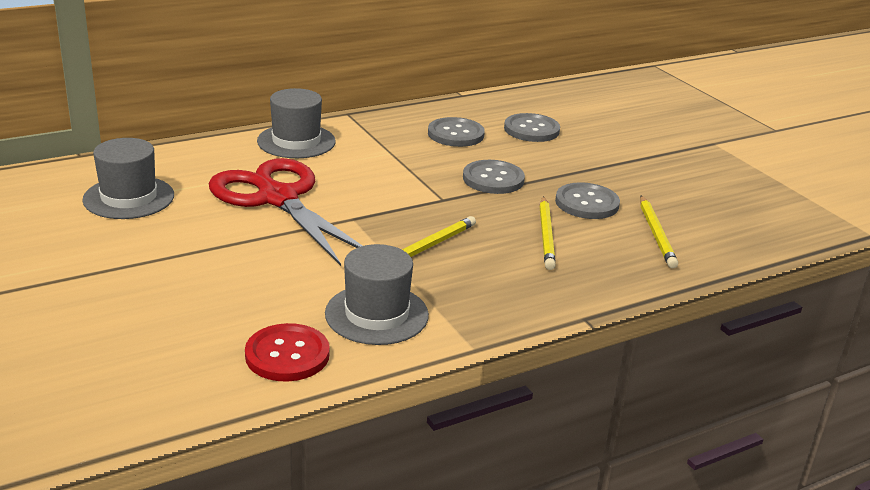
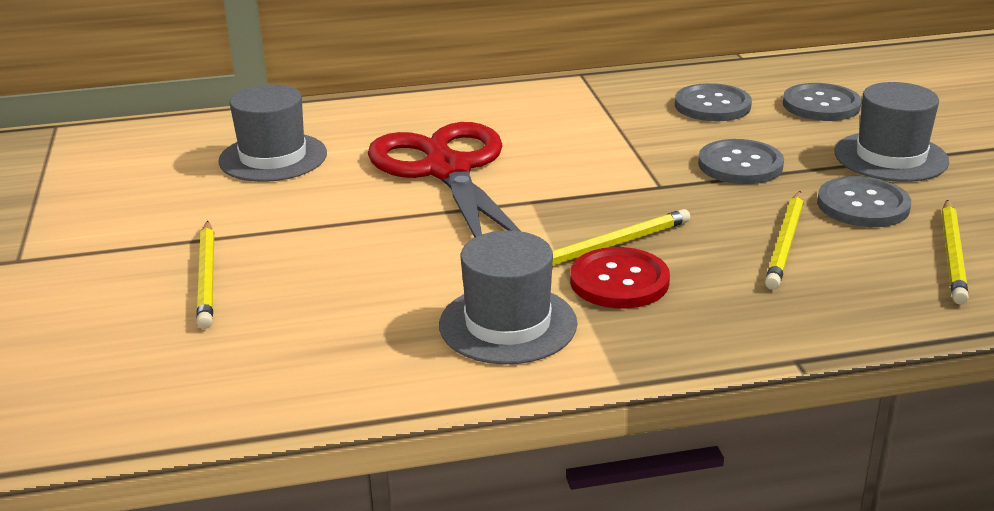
camera: 20 degrees right, 0 degrees up
(121, 302) = (207, 277): none -> yellow pencil
(287, 355) = (371, 363): red button -> red button (619, 281)
(296, 141) = (501, 104): grey hat -> grey hat (890, 157)

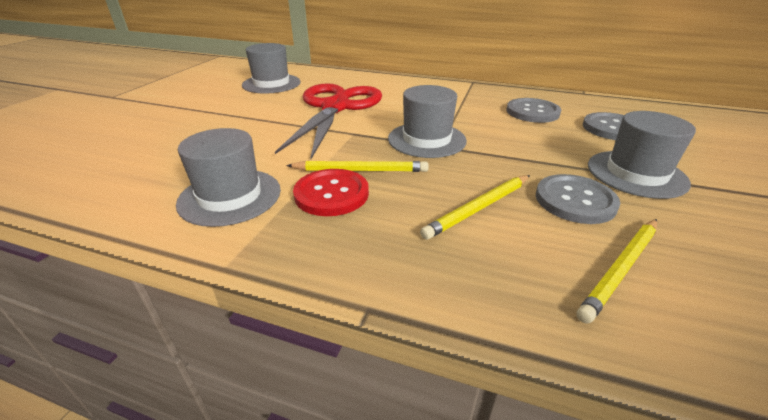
camera: 30 degrees right, 5 degrees up
(207, 277) = (154, 124): yellow pencil -> none
(635, 182) = (426, 139): none -> grey hat
(740, 165) = (509, 148): grey button -> none

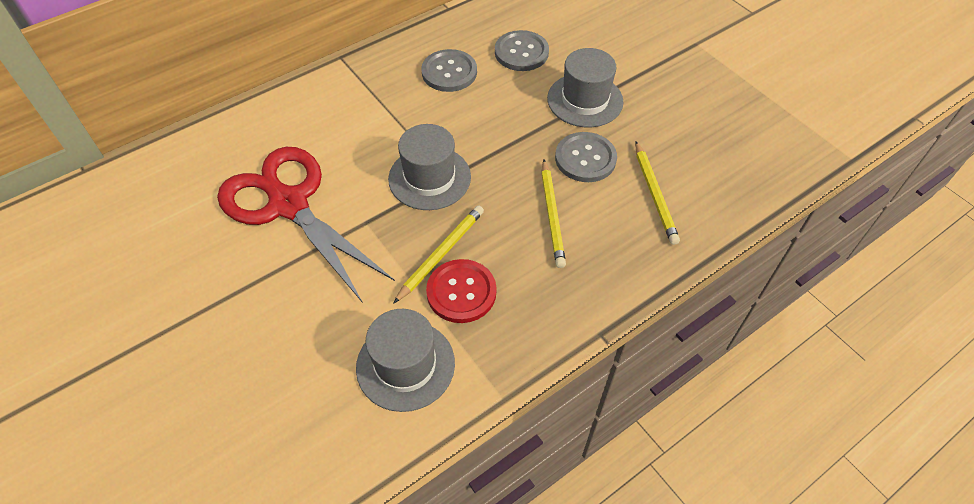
camera: 55 degrees left, 20 degrees up
(271, 84) = (142, 229): grey hat -> none

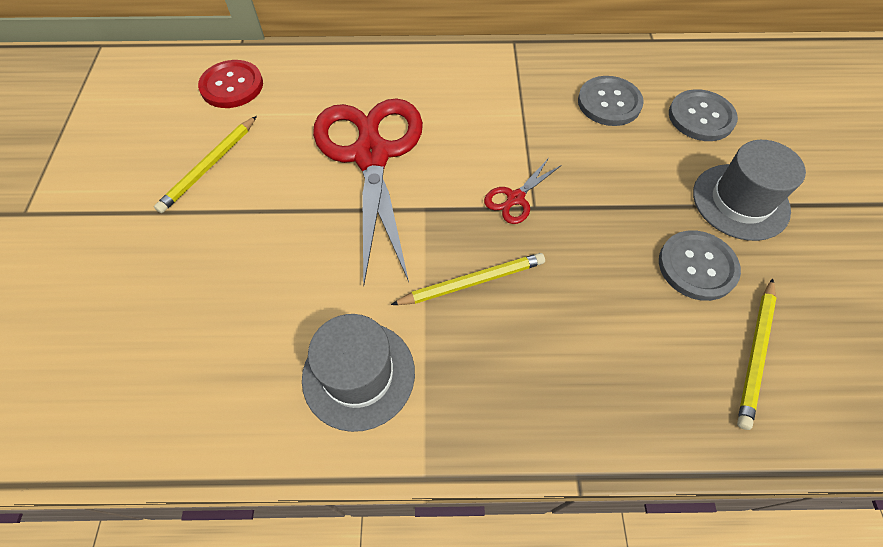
camera: 35 degrees right, 5 degrees up
(429, 178) = (515, 198): grey hat -> red scissors
(461, 292) = (464, 334): red button -> red button (232, 86)
(552, 215) = (616, 308): yellow pencil -> yellow pencil (209, 166)

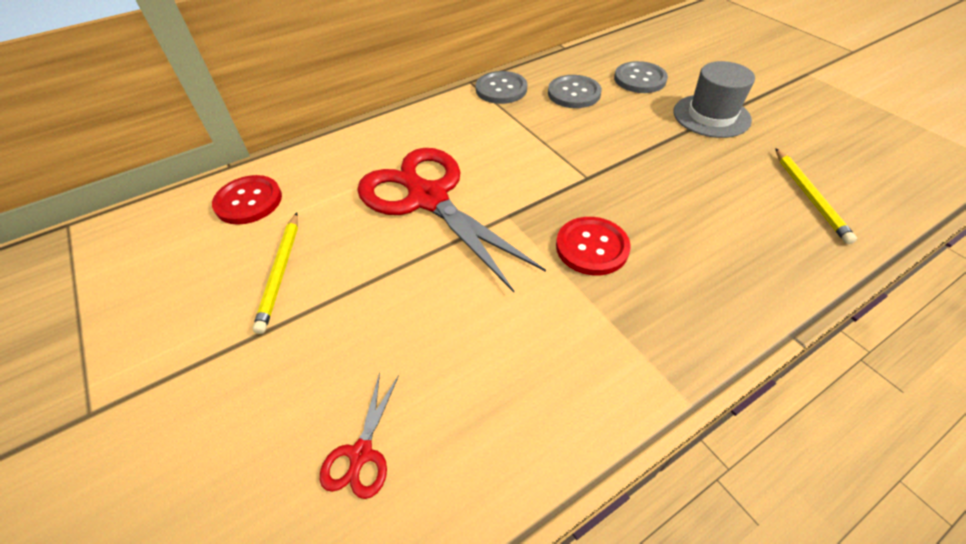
camera: 30 degrees left, 10 degrees down
(358, 374) = (569, 362): grey hat -> none
(472, 282) = (592, 247): yellow pencil -> red button
(515, 198) = (568, 178): red scissors -> red scissors (361, 454)
(697, 266) = (725, 164): grey button -> grey button (501, 89)

